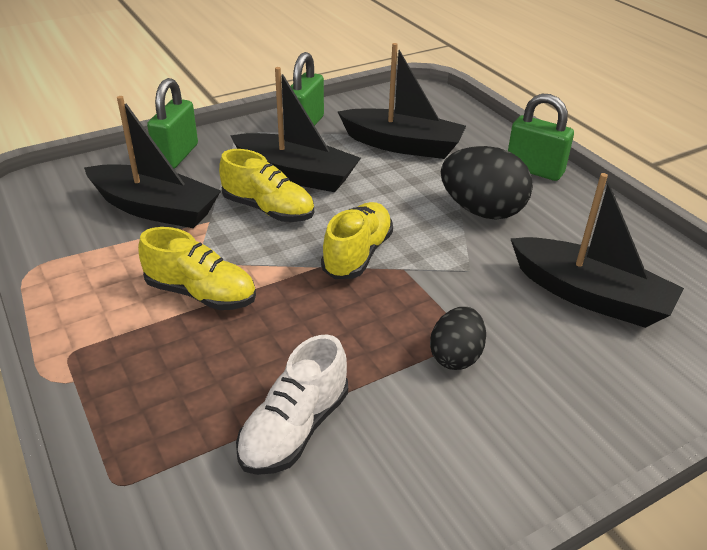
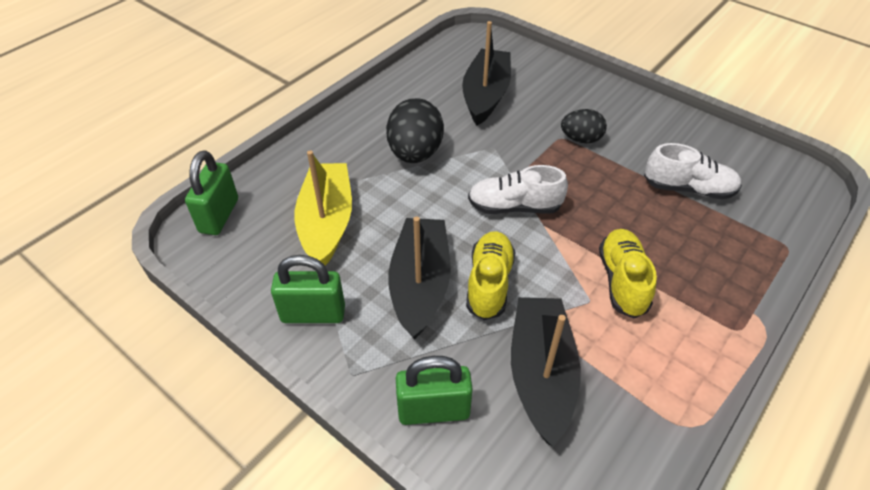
camera: 110 degrees left, 10 degrees up
(357, 254) = (514, 207): yellow shoe -> white shoe
(402, 145) = (327, 222): black boat -> yellow boat
(534, 170) = (337, 134): green padlock -> green padlock (219, 215)

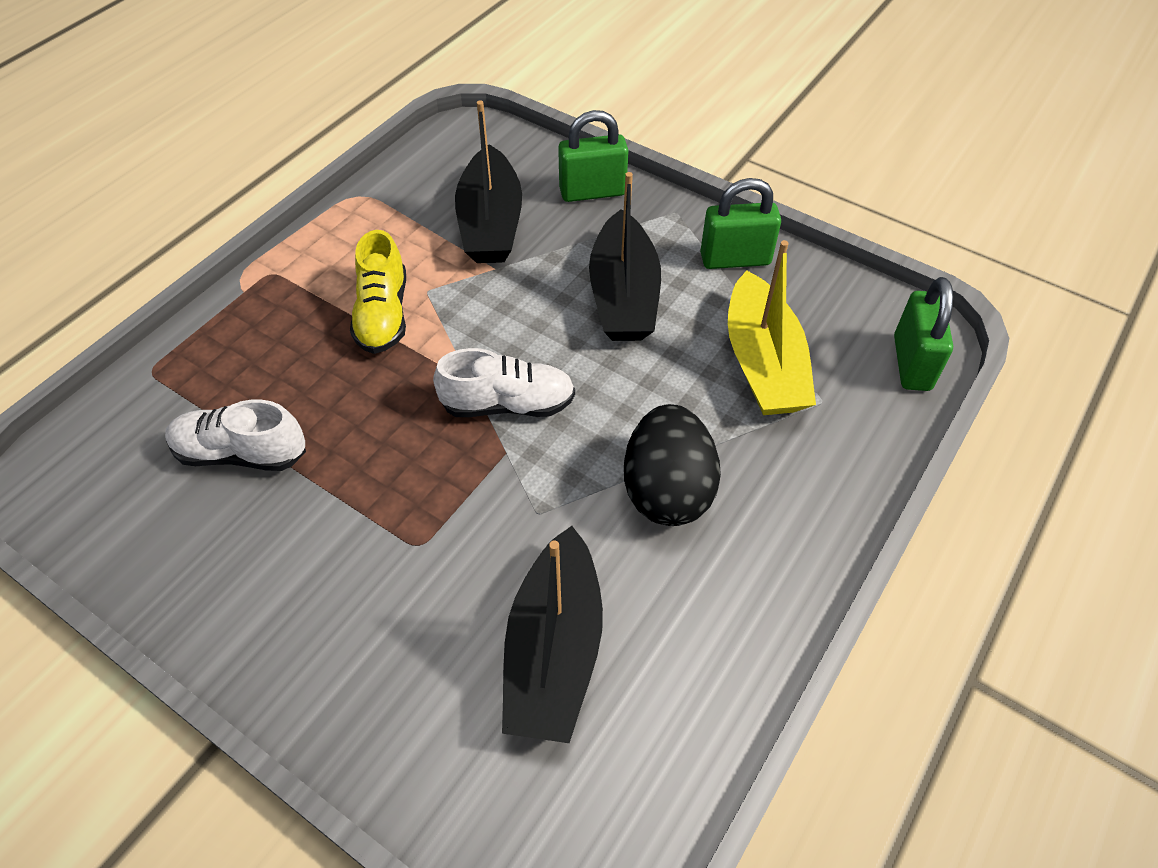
camera: 175 degrees right, 5 degrees up
(489, 283) = (542, 302): yellow shoe -> none
(581, 139) = (384, 544): black egg -> none

